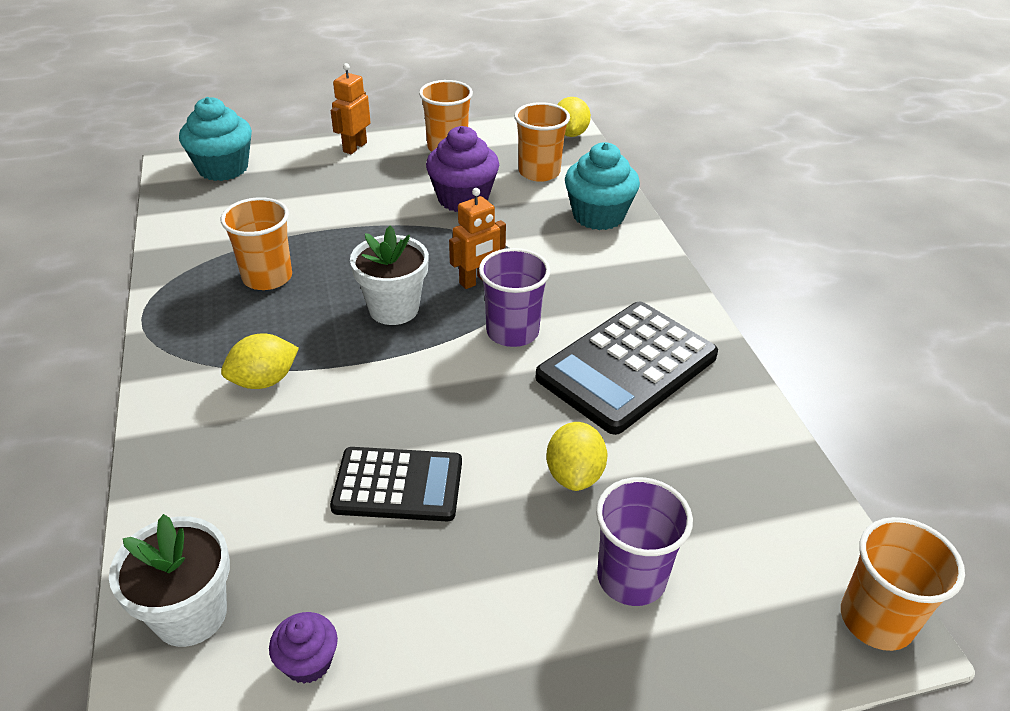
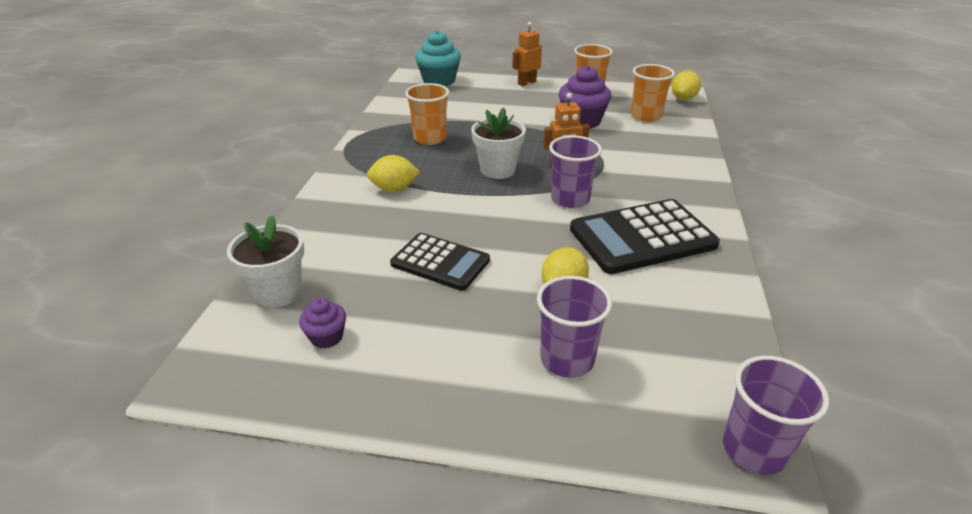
camera: 25 degrees right, 5 degrees down
(598, 216) = (675, 147): turquoise cupcake -> none
(876, 620) = (754, 449): orange cup -> purple cup

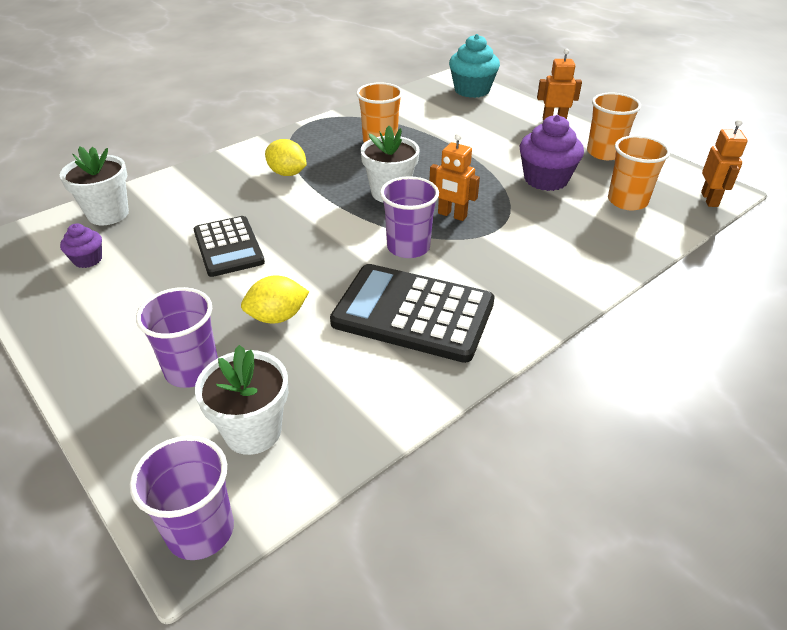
camera: 40 degrees right, 5 degrees up
(676, 368) = (253, 431): none -> white flower pot
(683, 98) = (709, 199): yellow lemon -> orange robot

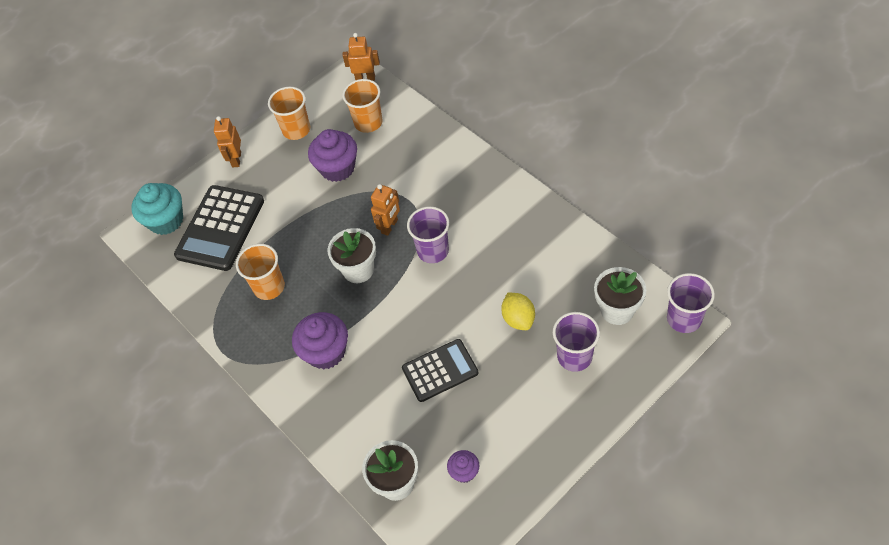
camera: 85 degrees left, 15 degrees up
(287, 173) = (326, 352): yellow lemon -> purple cupcake
(413, 313) = (506, 242): black calculator -> black calculator (220, 228)

